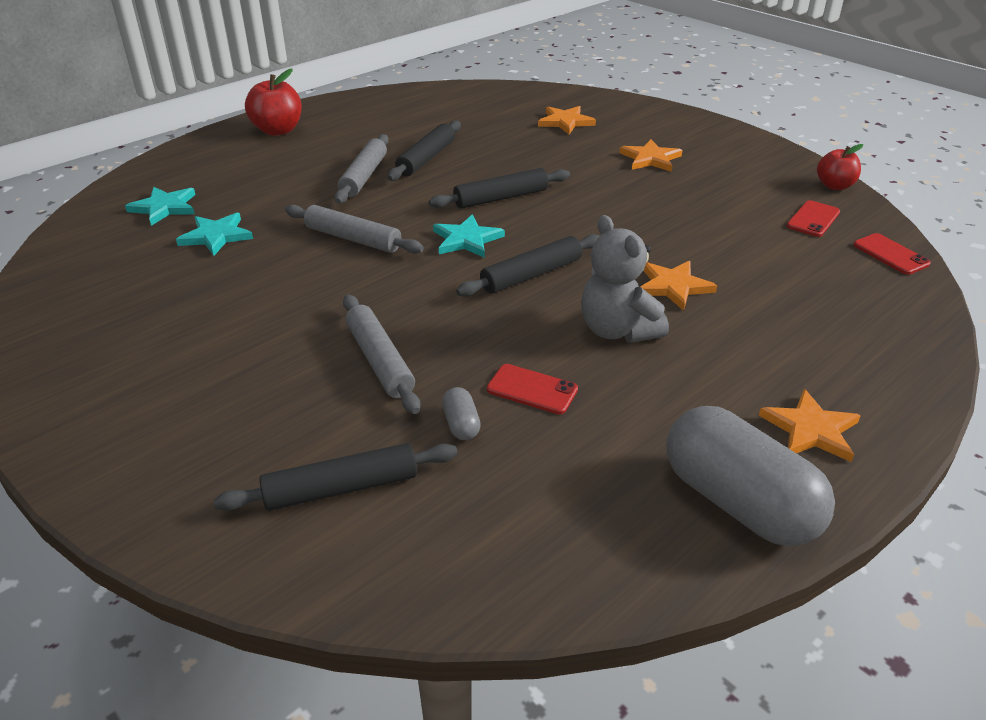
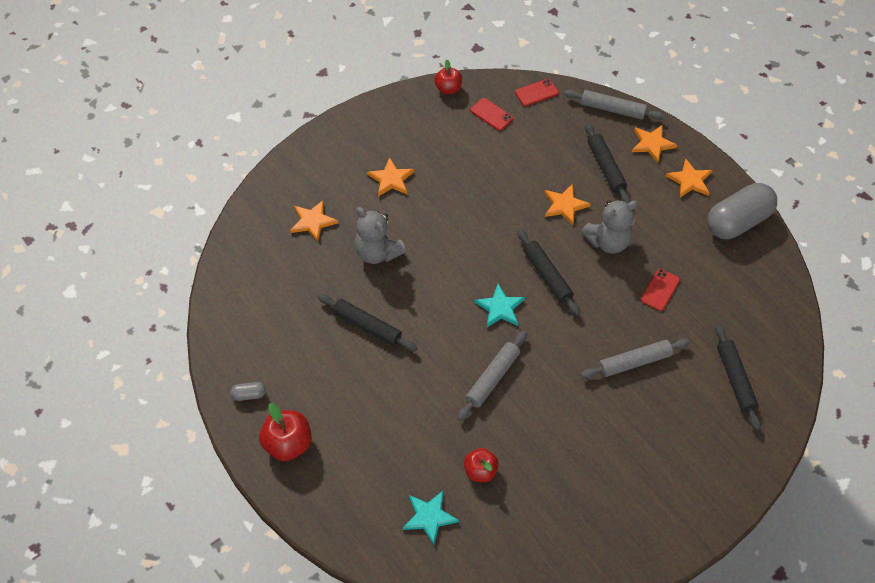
camera: 85 degrees left, 20 degrees up
(216, 236) = (480, 471): turquoise star -> red apple
(364, 176) = (393, 372): grey rolling pin -> grey rolling pin (612, 109)
(461, 424) = (688, 325): grey capsule -> grey capsule (249, 395)
(501, 198) = (442, 281): black rolling pin -> black rolling pin (606, 167)
(534, 158) = (377, 252): none -> grey teddy bear
(871, 379) = (652, 144): none -> orange star

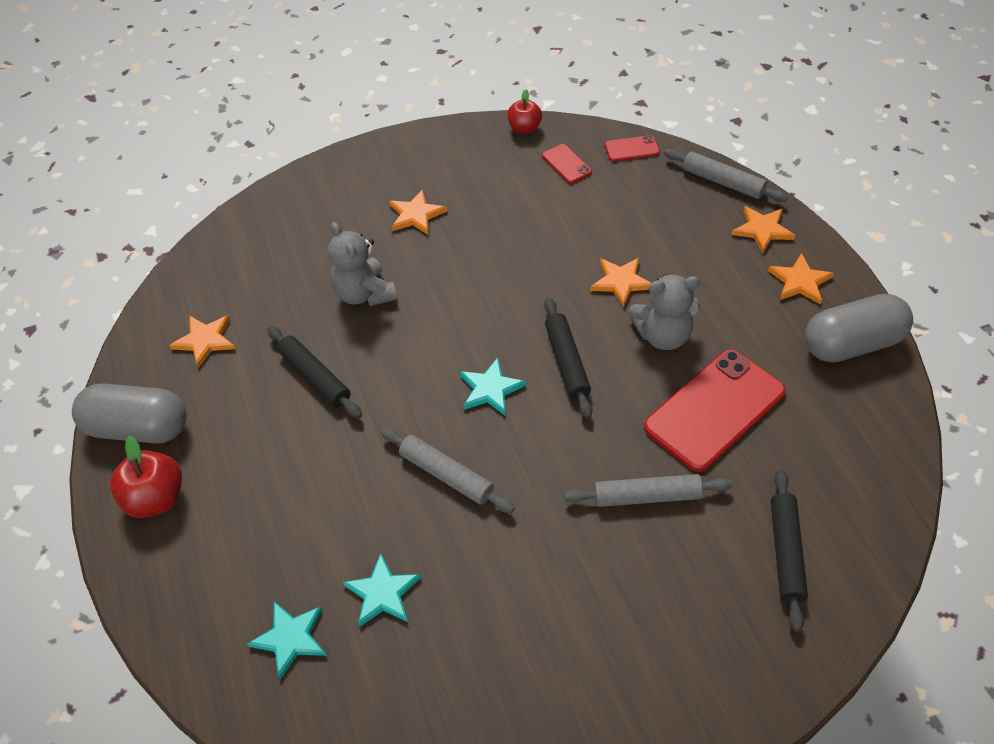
camera: 20 degrees right, 5 degrees down
(249, 395) = (138, 428): grey capsule -> grey capsule, size x2.47
(313, 221) = (304, 245): orange star -> orange star (205, 340)
(480, 471) = (382, 593): red apple -> turquoise star
(492, 378) = (446, 475): grey rolling pin -> grey rolling pin turned 75 degrees clockwise
(606, 167) = (691, 247): black rolling pin -> none
(660, 290) = (714, 410): red phone -> red phone, size x2.21

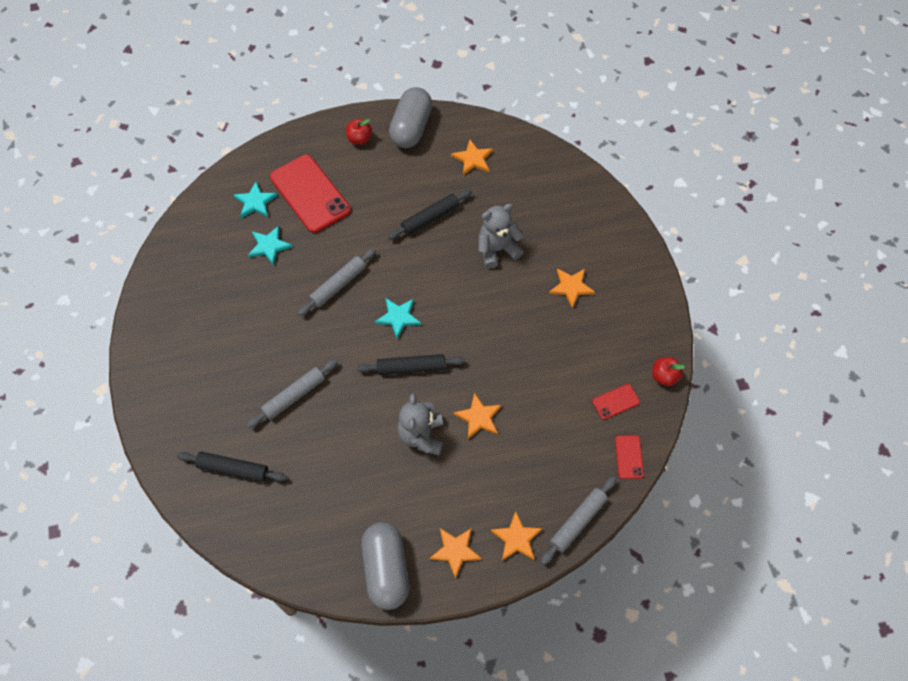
camera: 95 degrees right, 10 degrees up
(156, 498) = (359, 139): red apple -> red apple, size x0.67
(647, 496) = (294, 396): grey rolling pin -> grey rolling pin turned 45 degrees clockwise
(714, 410) = (349, 454): red phone -> red phone (310, 194)

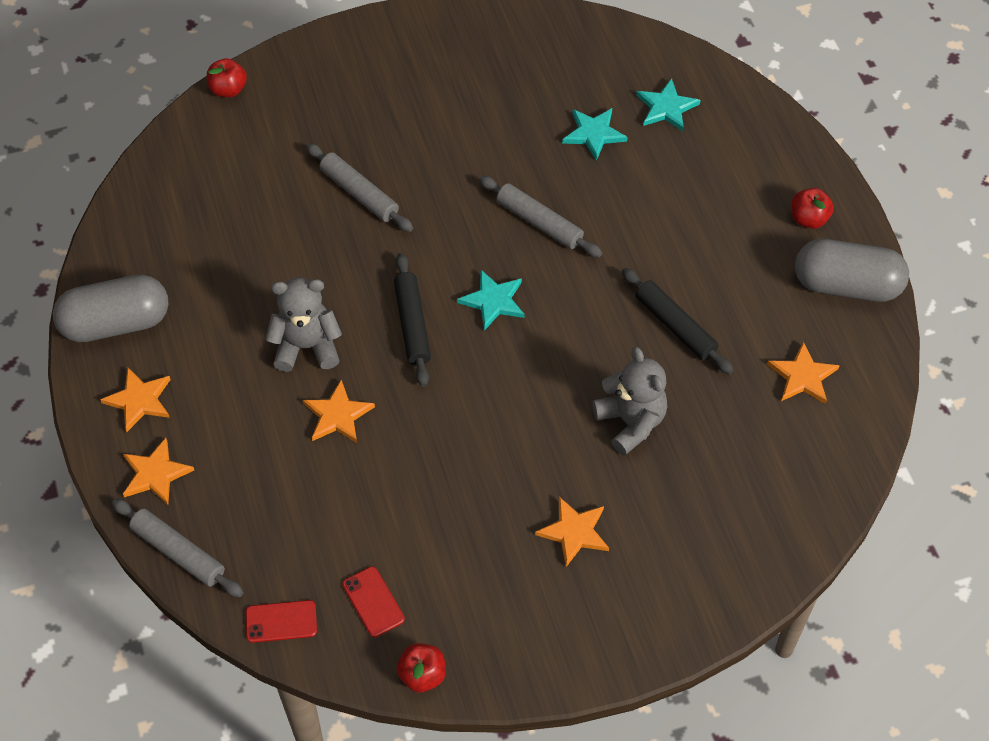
camera: 85 degrees right, 5 degrees down
(174, 487) = (228, 89): none -> red apple
(233, 469) = (253, 144): black rolling pin -> none
(310, 194) = (692, 169): red phone -> none

